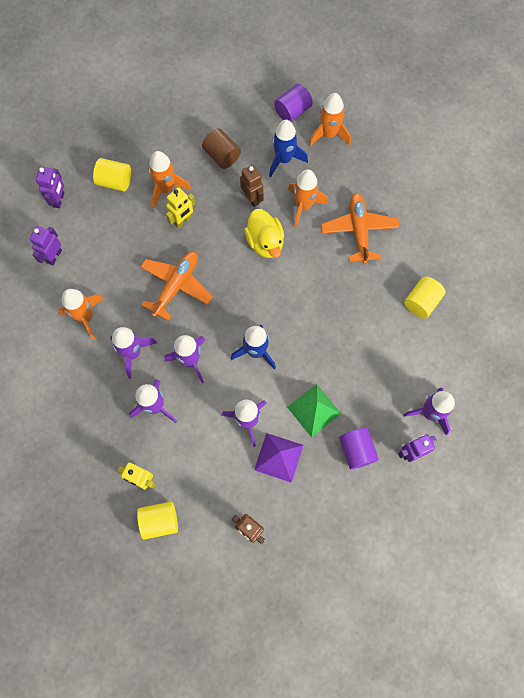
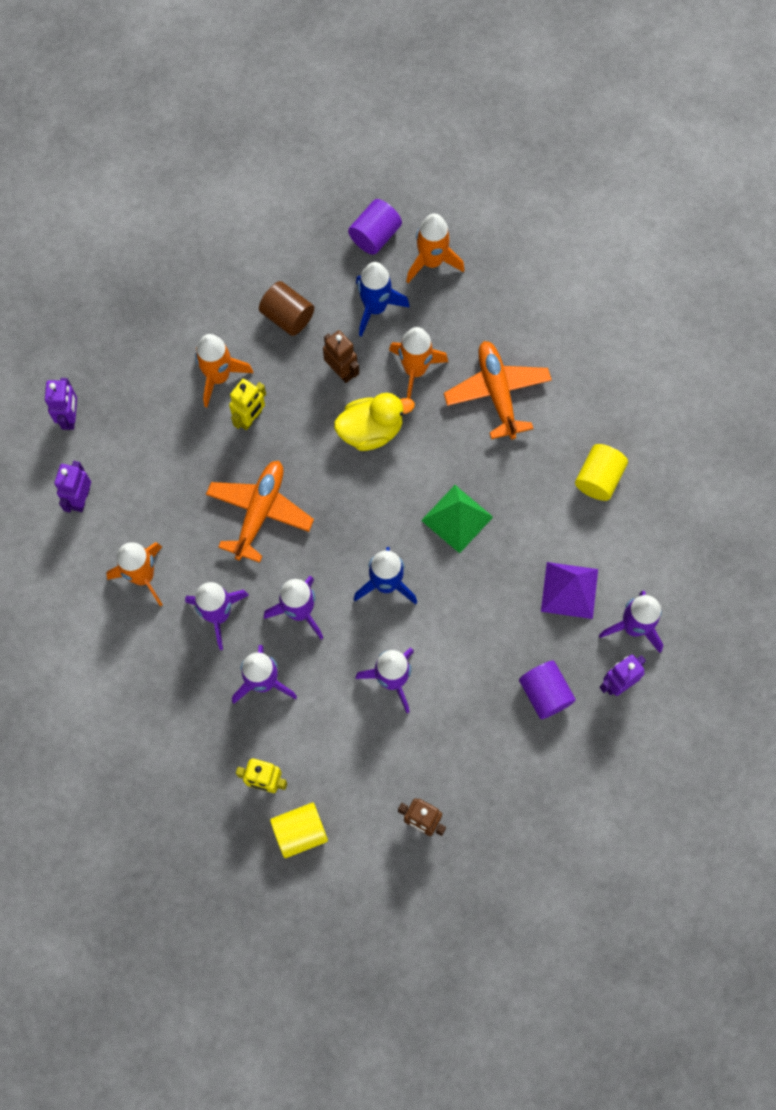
camera: 10 degrees left, 0 degrees up
(115, 181) = (144, 378): yellow cylinder -> none
(265, 242) = (371, 430): yellow duck -> yellow duck turned 75 degrees counterclockwise
(279, 457) = (443, 720): purple pyramid -> purple pyramid (569, 590)
(314, 410) = (479, 650): green pyramid -> green pyramid (457, 518)

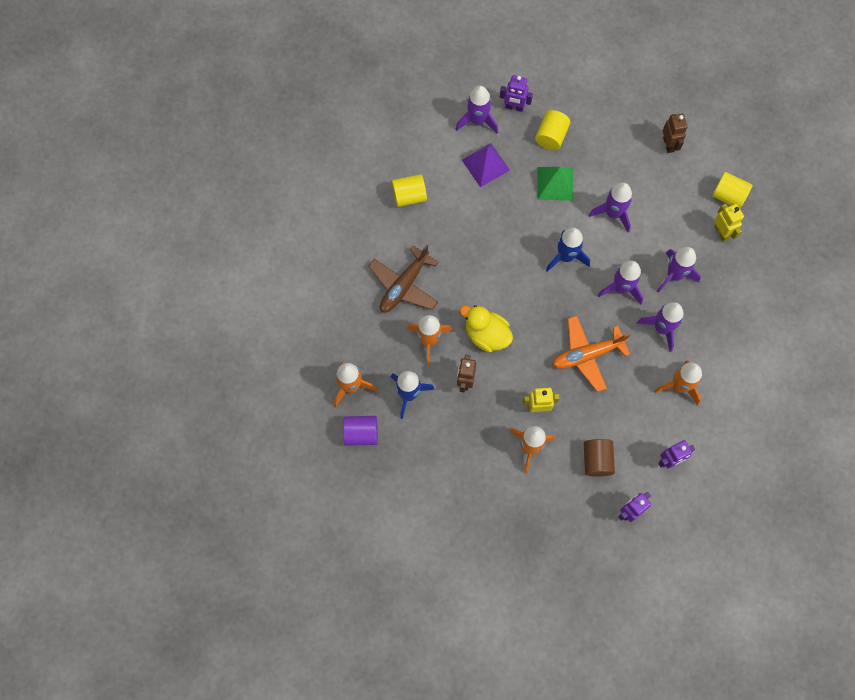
camera: 130 degrees left, 0 degrees up
(287, 316) = (457, 440): brown cylinder -> brown cylinder (597, 460)
(457, 518) = (496, 249): green pyramid -> green pyramid (555, 183)
(497, 393) = (404, 285): orange plane -> brown plane
(545, 693) = (551, 136): purple cylinder -> yellow cylinder

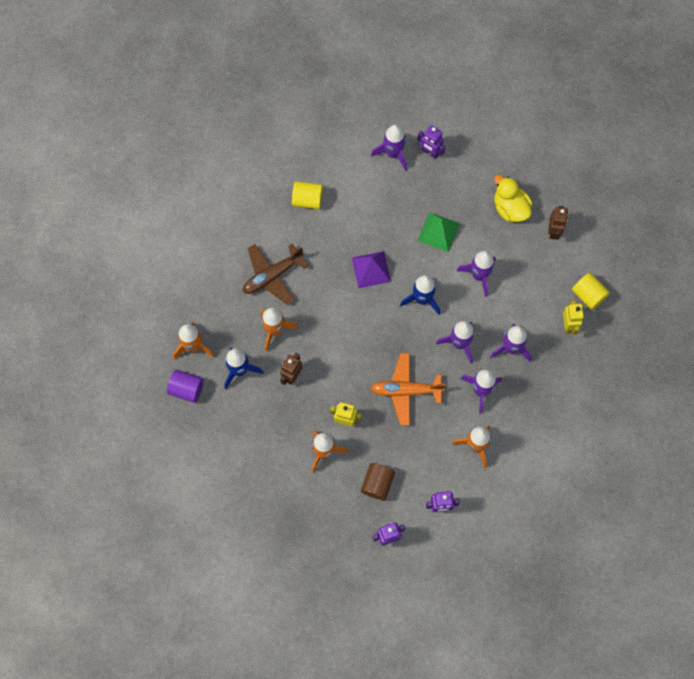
camera: 20 degrees right, 0 degrees up
(485, 165) = (384, 195): purple pyramid -> purple pyramid (371, 269)
(486, 335) = (326, 343): yellow duck -> yellow duck (510, 208)
(551, 136) = (452, 189): yellow cylinder -> none

